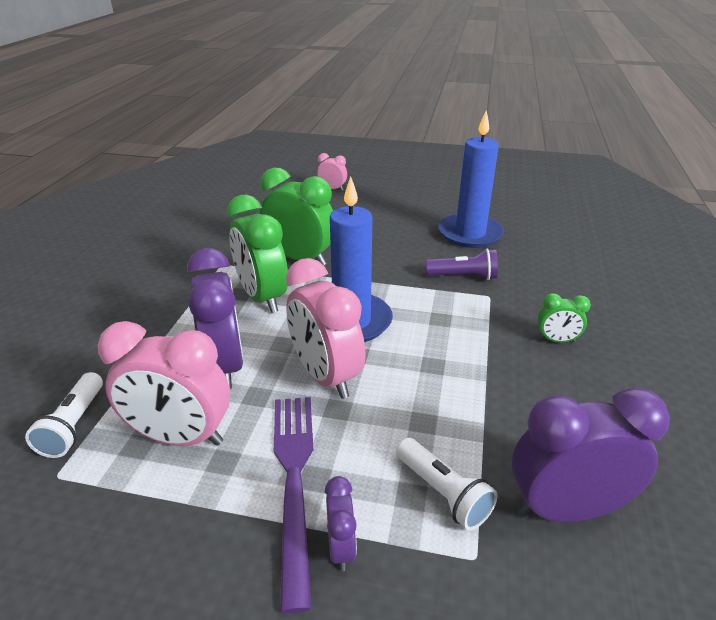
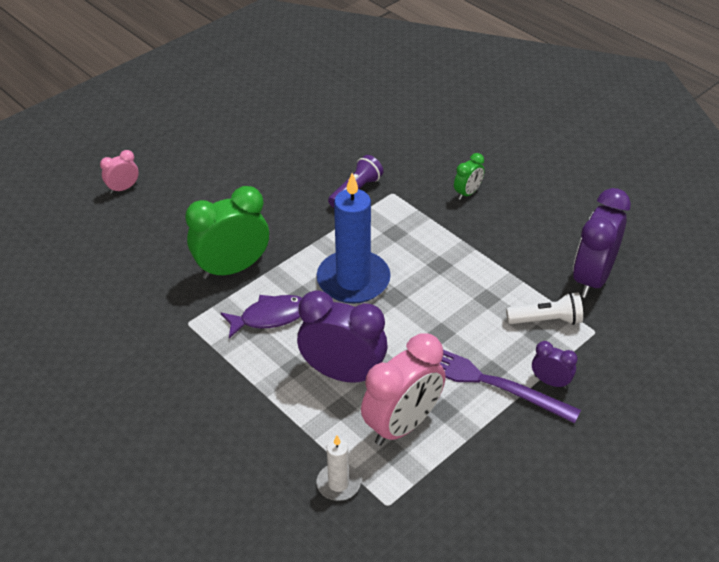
camera: 55 degrees left, 10 degrees up
(74, 425) = (338, 484): white flashlight -> white candle
(262, 297) = (270, 317): green clock -> purple fish
(326, 376) = (404, 323): pink clock -> none
(470, 234) = (301, 151): blue candle -> none

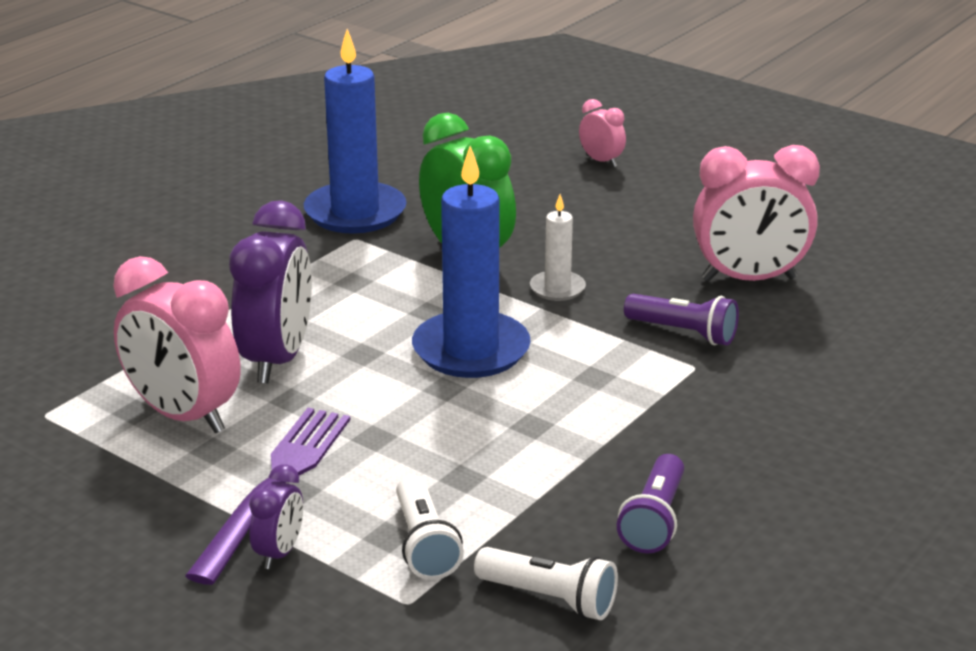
camera: 80 degrees right, 15 degrees down
(147, 320) = (355, 213): none -> blue candle
(270, 317) = (378, 293): purple fish -> none
(303, 155) = (749, 279): none -> pink clock
(338, 484) = (82, 374): white candle -> white candle (557, 288)
(467, 193) = (733, 443): green clock -> none
(531, 232) = (654, 520): none -> purple flashlight
(592, 278) = (549, 598): purple clock -> white flashlight

